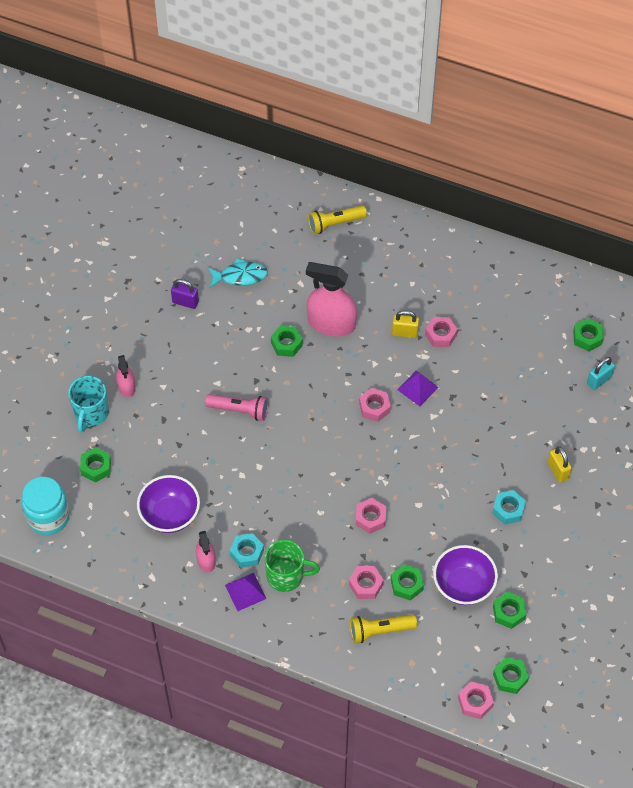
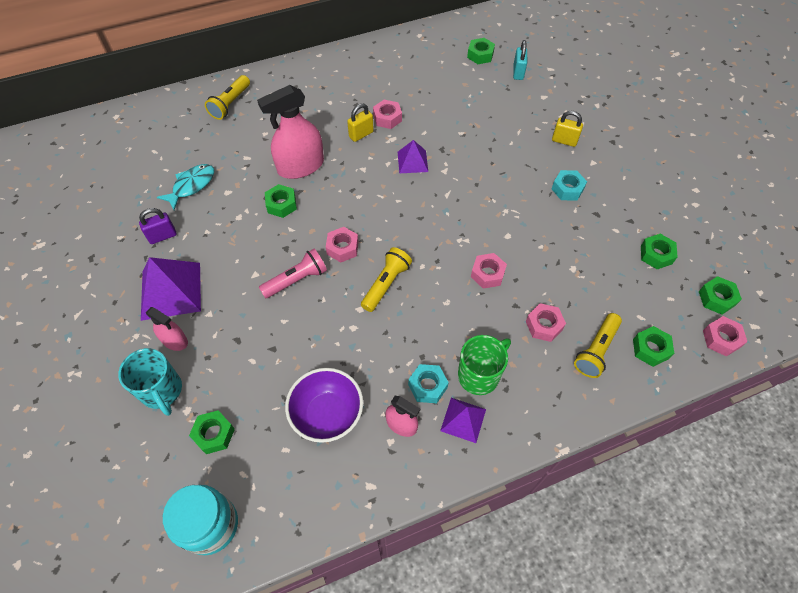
camera: 45 degrees left, 0 degrees up
(155, 349) = (171, 290): none -> purple pyramid
(294, 464) = (386, 284): none -> yellow flashlight
(374, 407) = (398, 197): pink nut -> pink nut (342, 248)
(406, 584) = (570, 298): green nut -> green nut (650, 349)
(463, 585) = (606, 263): purple bowl -> none

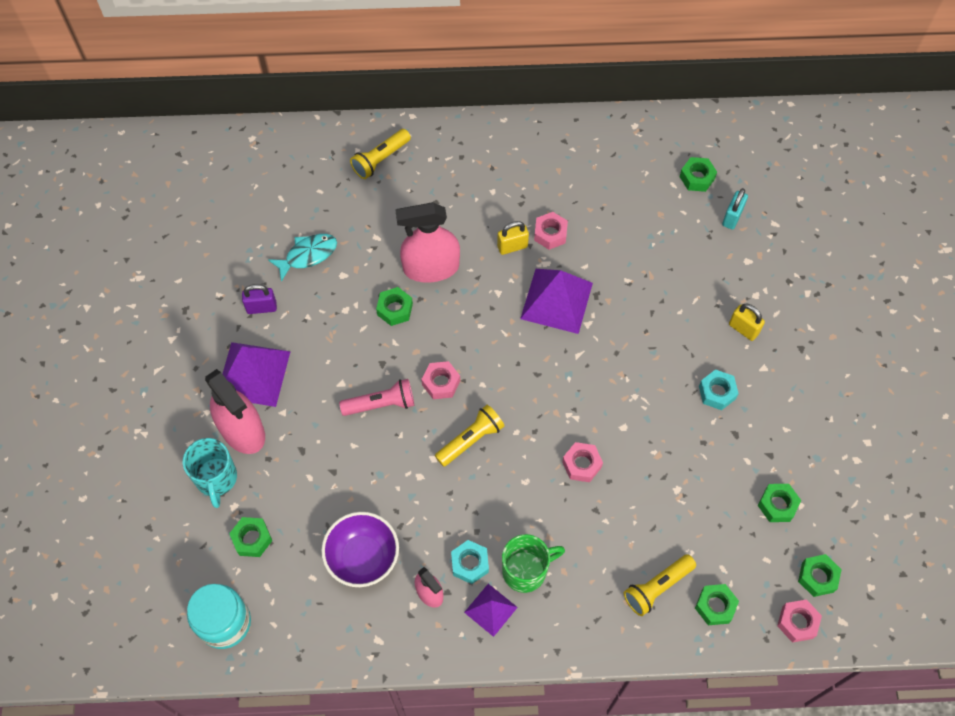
camera: 20 degrees right, 5 degrees up
(174, 340) = (242, 430): pink spray bottle -> pink spray bottle, size x1.88
(412, 161) = (556, 300): purple pyramid -> purple pyramid, size x1.76
(544, 325) = (615, 542): pink nut -> none

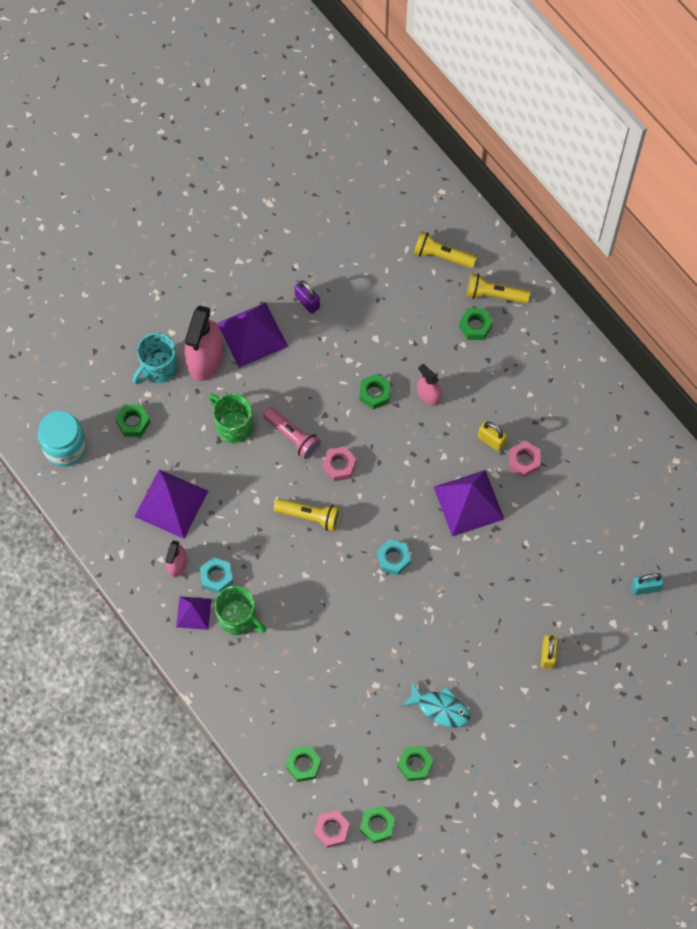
camera: 55 degrees right, 5 degrees up
(308, 255) = (373, 302): turquoise fish -> turquoise fish (440, 708)
(329, 449) = (233, 426): none -> green mug
(363, 557) = (171, 503): purple bowl -> purple pyramid
(431, 267) = (428, 395): pink spray bottle -> pink spray bottle, size x0.53
(581, 464) = (346, 605): pink nut -> none
(657, 587) = (289, 716): yellow flashlight -> yellow flashlight (442, 256)
(697, 178) = (662, 538): green nut -> green nut (475, 326)
(717, 392) = (477, 667): turquoise nut -> turquoise nut (393, 559)

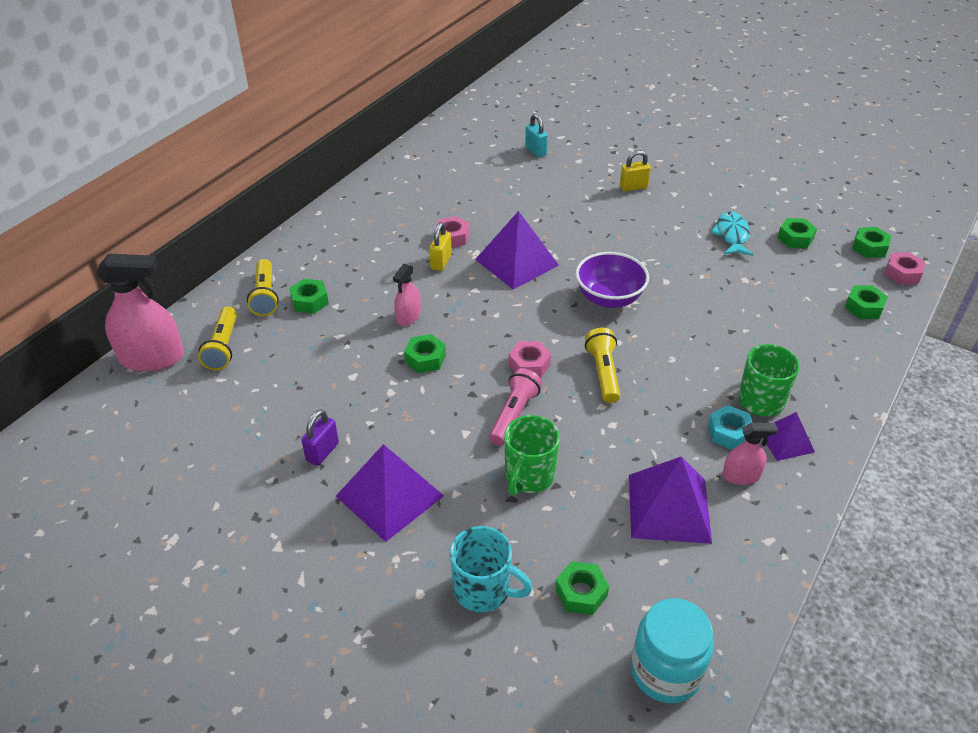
camera: 110 degrees left, 25 degrees down
(205, 358) = (445, 537): pink spray bottle -> pink spray bottle (152, 358)
(393, 559) = (609, 298): turquoise nut -> purple bowl

